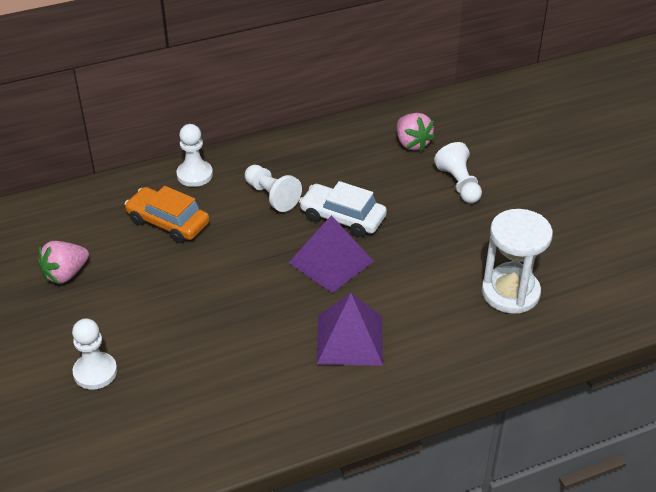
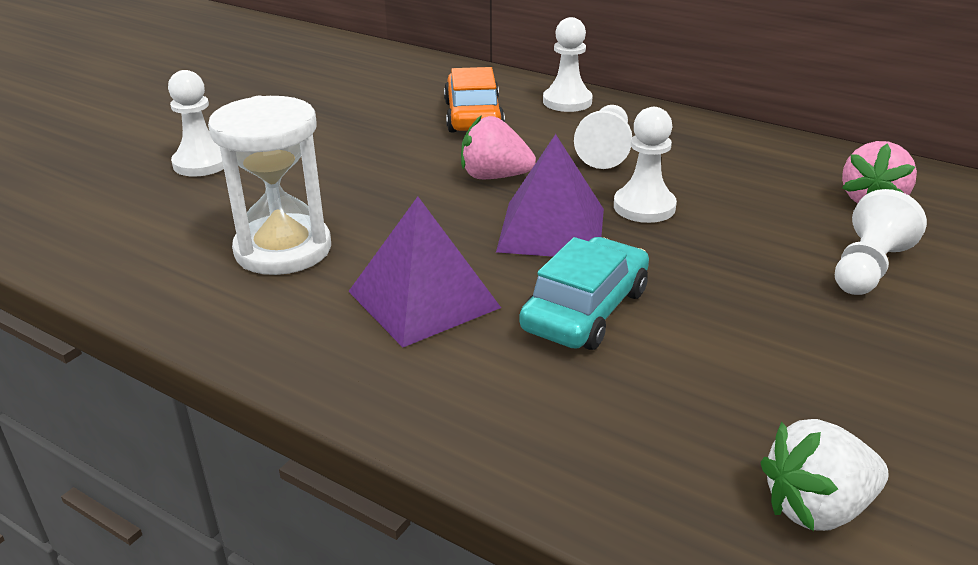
camera: 55 degrees right, 10 degrees down
(65, 274) = (330, 100): pink strawberry -> pink strawberry (494, 177)
(342, 217) = (644, 207): white car -> white pawn
(409, 289) = (585, 310): none -> turquoise car
(510, 292) = (718, 416): white hourglass -> white hourglass (283, 249)
(574, 299) = (816, 507): none -> white strawberry

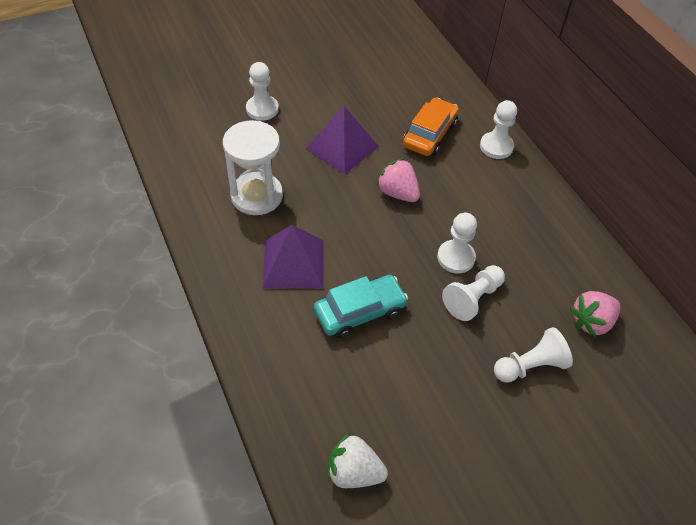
camera: 30 degrees right, 20 degrees up
(552, 229) = (392, 249): purple pyramid -> purple pyramid (342, 147)
(605, 151) = (477, 202): white pawn -> white pawn (472, 298)

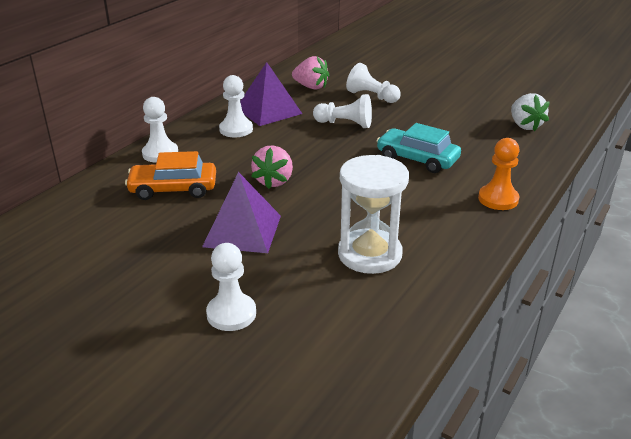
camera: 120 degrees left, 20 degrees down
(249, 323) = (498, 199): none -> orange pawn
(293, 263) = (416, 202): purple pyramid -> purple pyramid (268, 110)
(456, 258) = (315, 138): white pawn -> white pawn (236, 129)

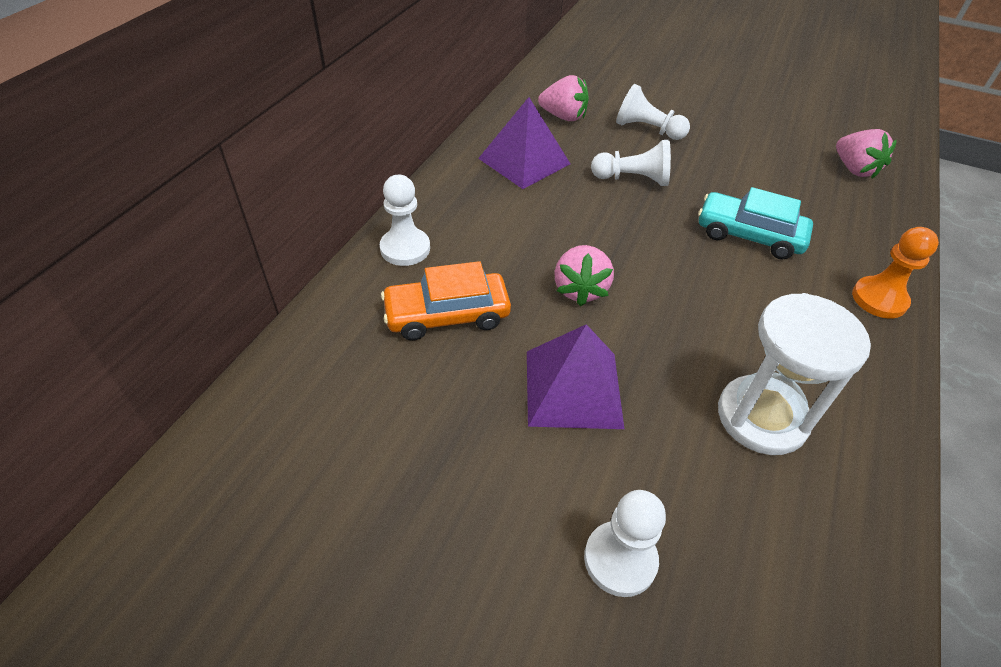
camera: 10 degrees left, 15 degrees up
(236, 129) = (493, 197): white pawn -> none
(525, 126) = (854, 169): white strawberry -> pink strawberry

